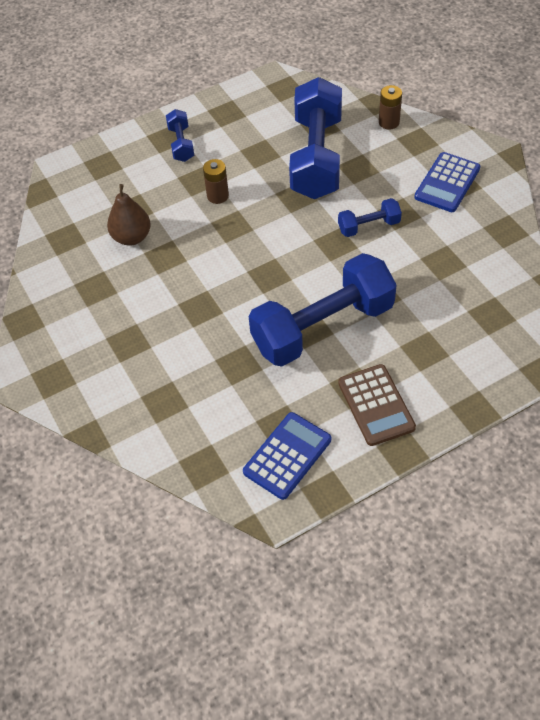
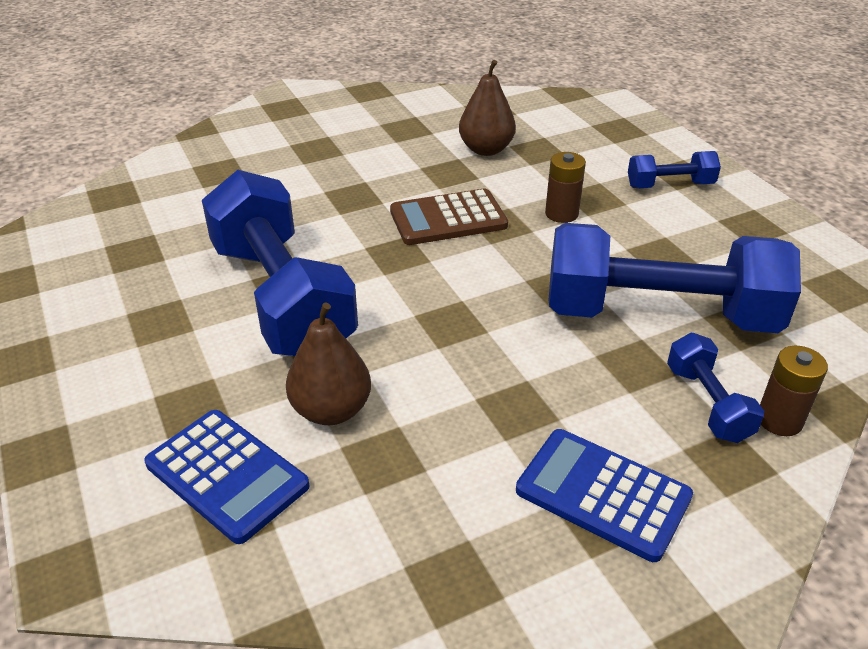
camera: 90 degrees right, 15 degrees down
(287, 456) = (86, 255): blue calculator -> blue calculator (227, 475)
(369, 226) = (486, 365): blue dumbbell -> blue dumbbell (707, 403)
(376, 405) = (116, 340): brown calculator -> brown calculator (448, 219)
(415, 287) = (331, 410): none -> brown pear

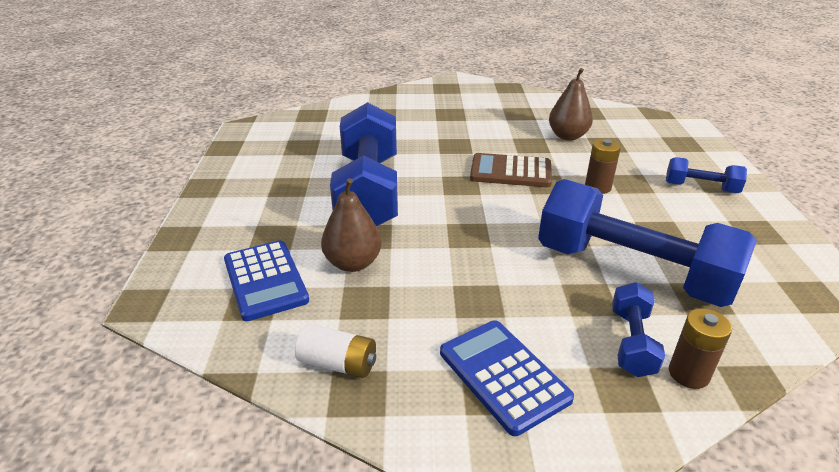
camera: 25 degrees right, 5 degrees down
(405, 554) = (338, 363): none -> white battery

